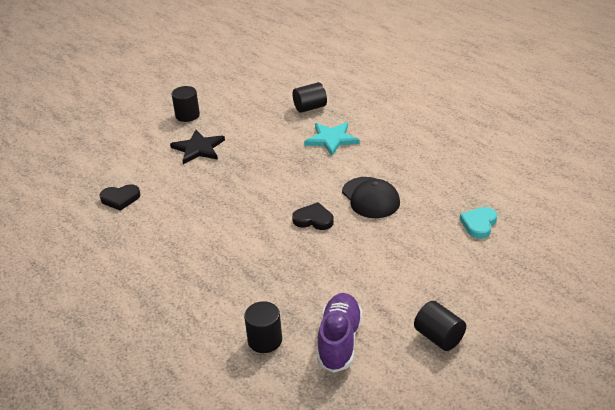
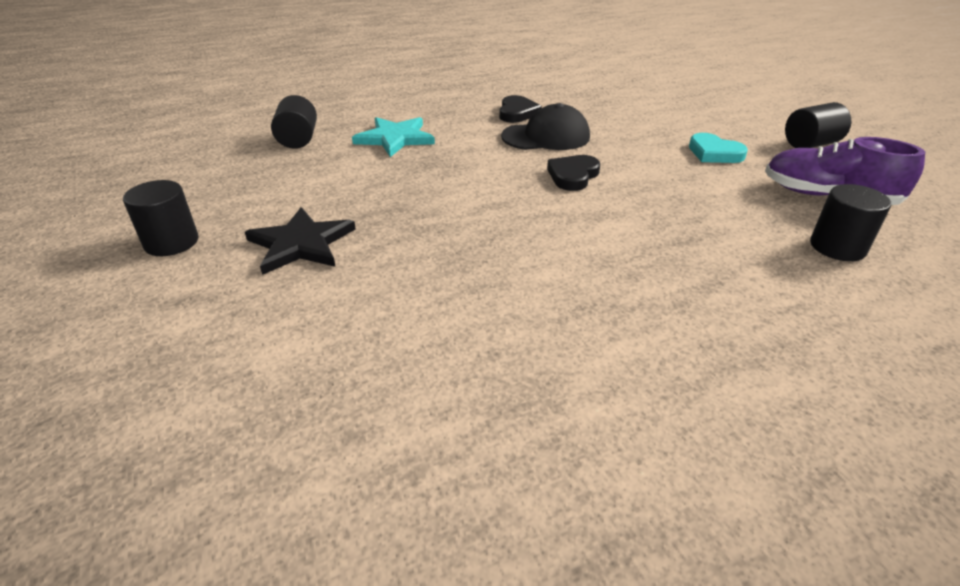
camera: 75 degrees left, 0 degrees up
(120, 199) = (389, 363): black heart -> black heart (517, 113)
(479, 224) = (624, 98): turquoise heart -> turquoise heart (714, 153)

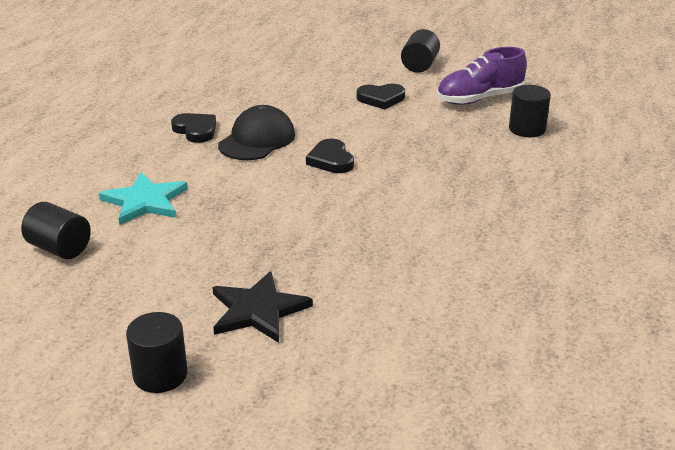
camera: 50 degrees left, 5 degrees down
(714, 153) = (381, 99): turquoise heart -> black heart

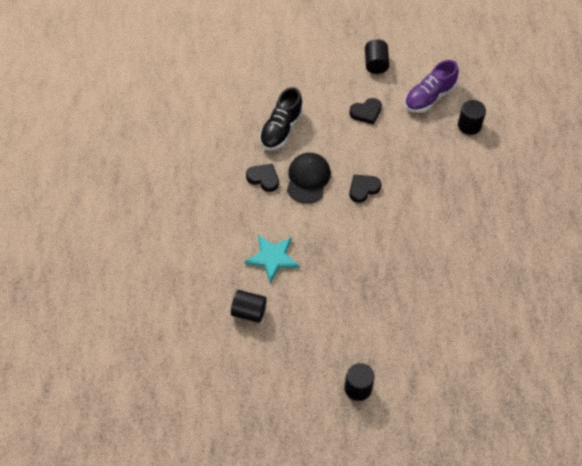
camera: 20 degrees left, 25 degrees up
(253, 96) = (281, 129): none -> black shoe
(258, 310) = (383, 330): black star -> none
(331, 160) = (363, 189): black heart -> black heart turned 90 degrees clockwise

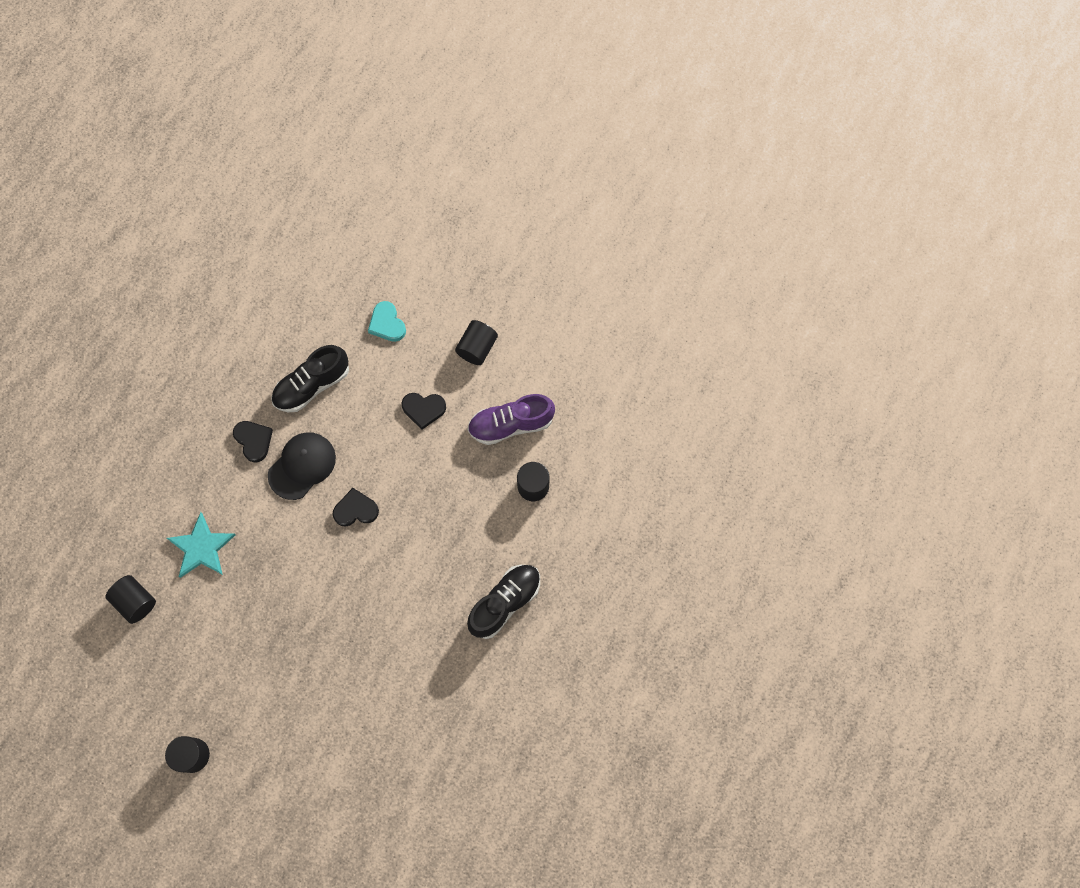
camera: 30 degrees right, 15 degrees up
(306, 74) = (387, 324): none -> turquoise heart
(501, 199) = (505, 603): none -> black shoe

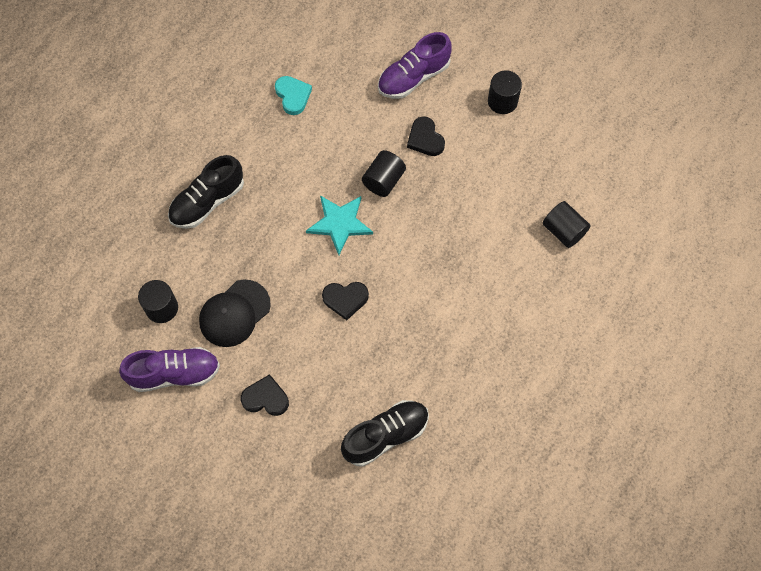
camera: 175 degrees left, 5 degrees down
(201, 548) = (501, 275): turquoise star -> turquoise star (339, 223)
(254, 441) = (450, 379): black heart -> black heart (425, 139)
(293, 778) = (413, 77): none -> purple shoe
(302, 466) = (399, 348): black cap -> black cap (234, 313)
(387, 324) = (297, 502): turquoise heart -> turquoise heart (293, 96)
(477, 348) = (198, 464): black cylinder -> black cylinder (383, 181)

